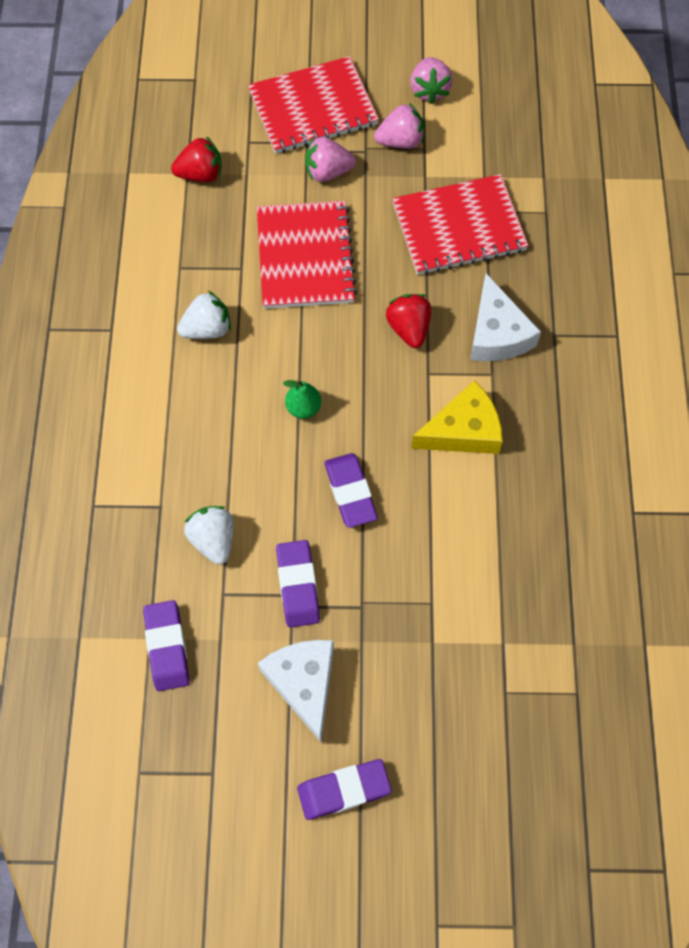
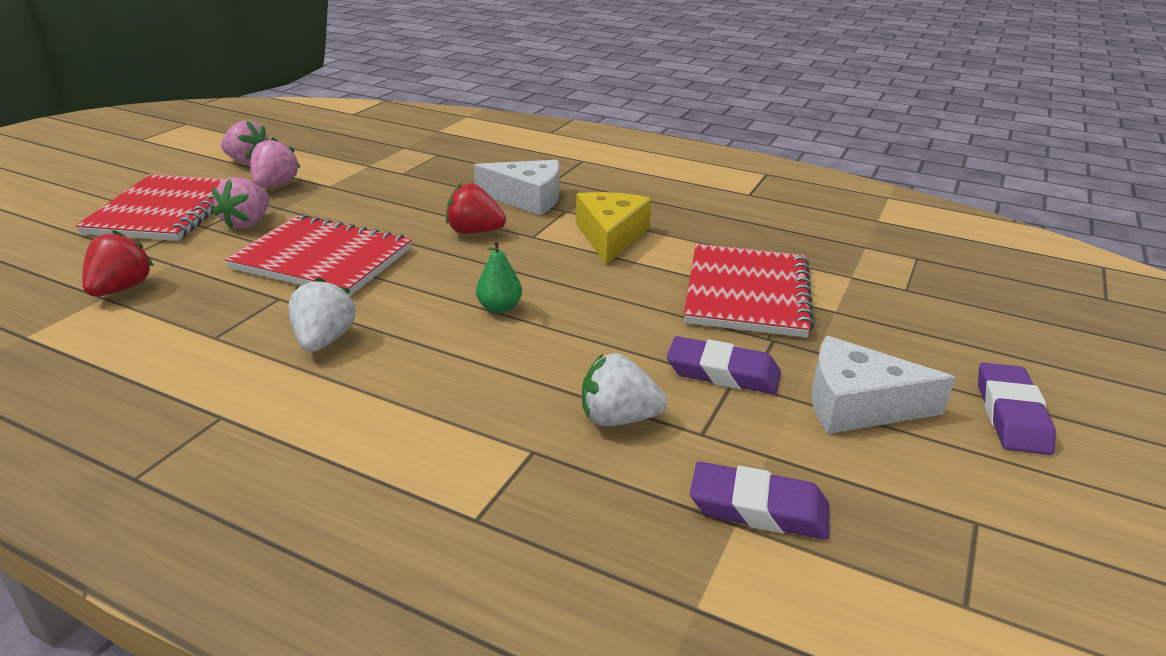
camera: 65 degrees left, 35 degrees down
(350, 492) = (628, 309): purple eraser -> none
(459, 227) = (401, 186): red notebook -> red notebook (747, 293)

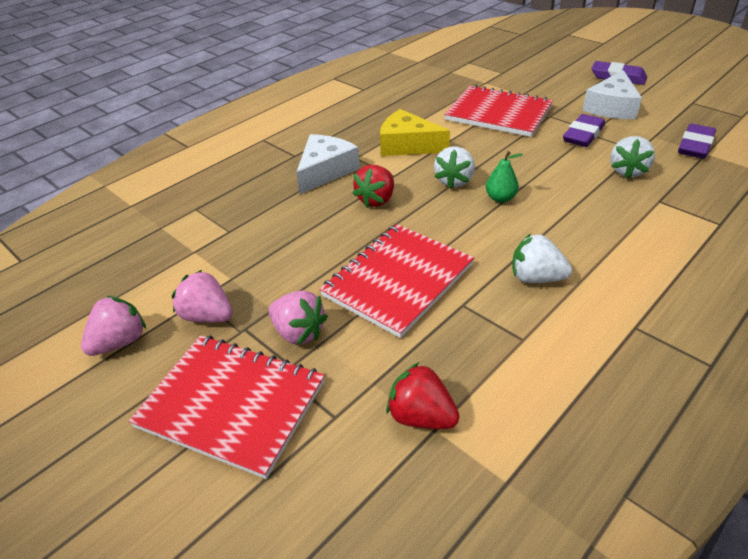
camera: 70 degrees left, 10 degrees up
(532, 274) = (454, 181): none -> white strawberry

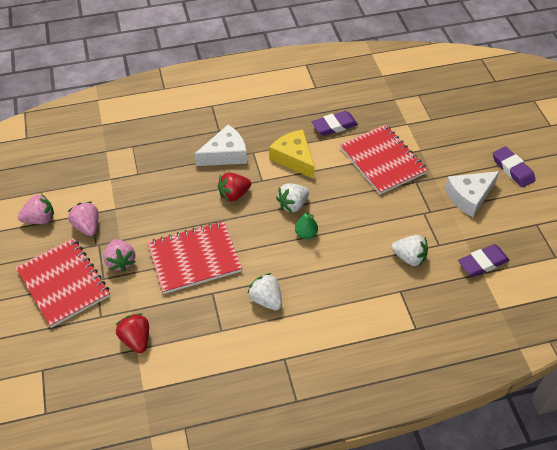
camera: 30 degrees right, 10 degrees up
(583, 135) = (417, 211): purple eraser -> purple eraser (334, 126)
(627, 171) = (409, 258): white strawberry -> white strawberry turned 120 degrees counterclockwise

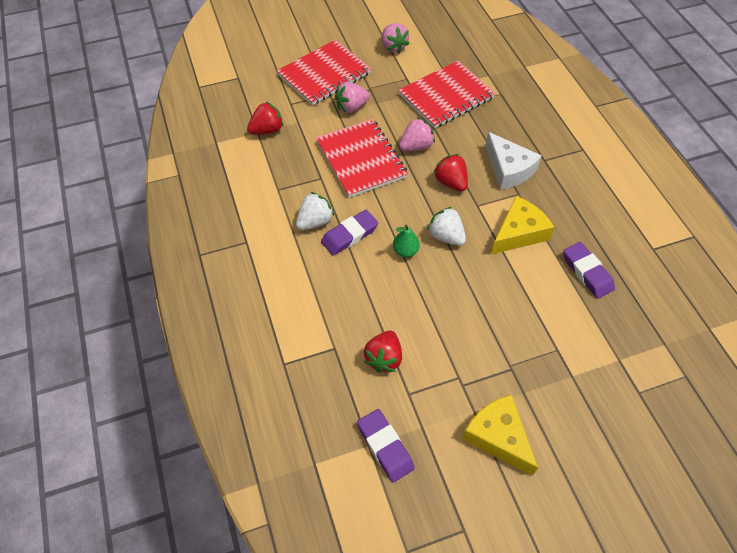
camera: 85 degrees right, 5 degrees up
(87, 226) = (390, 78): pink strawberry -> pink strawberry (416, 146)
(382, 160) = (540, 328): red notebook -> red notebook (446, 96)
(409, 258) = (384, 358): white strawberry -> red strawberry
(469, 197) = (498, 437): white cheese -> yellow cheese
(512, 169) = (566, 505): purple eraser -> purple eraser (349, 235)

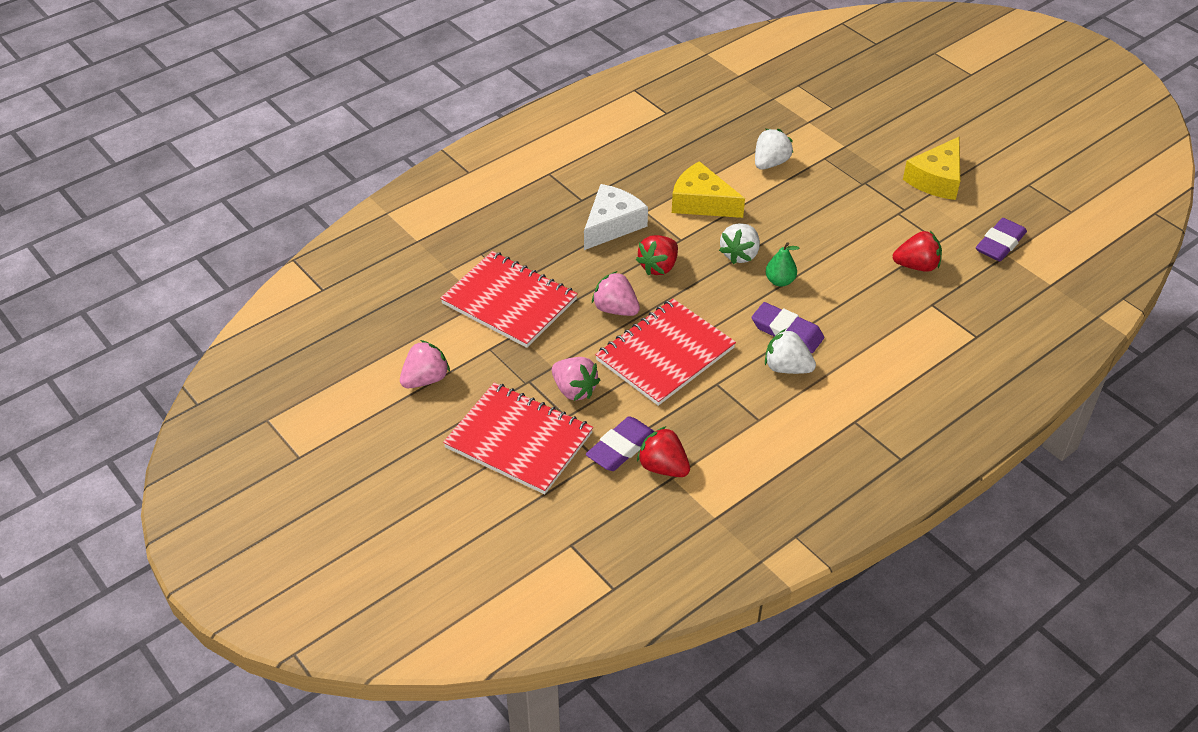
camera: 110 degrees left, 10 degrees down
(559, 301) = (770, 163): none -> white strawberry
(587, 272) = (723, 150): purple eraser -> purple eraser (621, 448)

